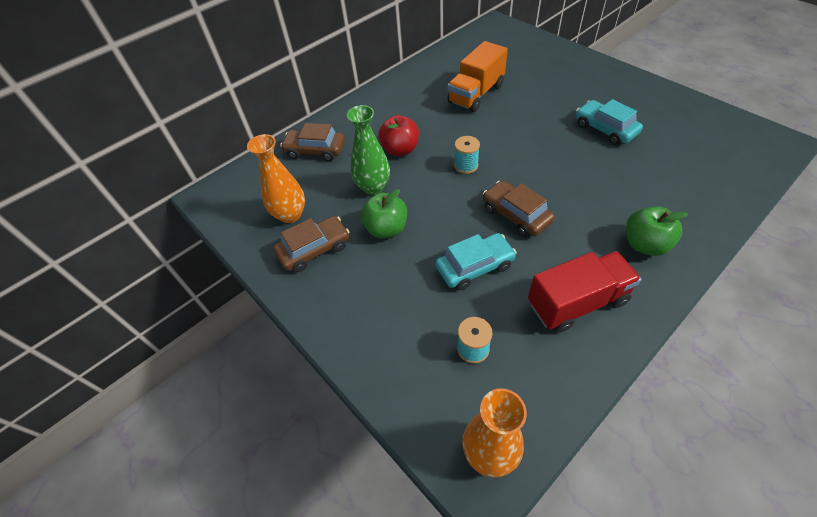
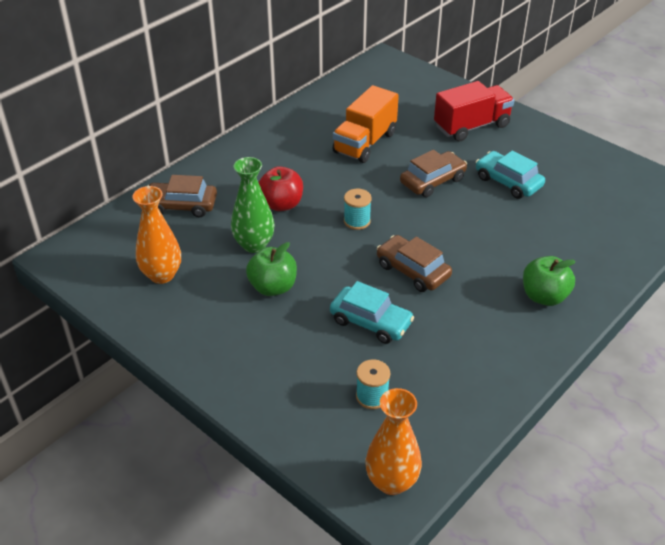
camera: 10 degrees left, 10 degrees down
(314, 249) = (194, 310): brown car -> brown car (432, 181)
(474, 267) = (371, 322): turquoise car -> turquoise car turned 60 degrees clockwise
(577, 302) = (475, 351): red truck -> red truck (471, 126)

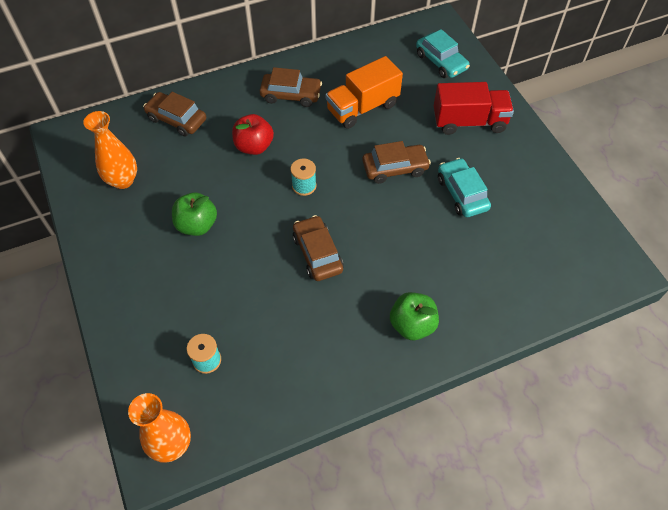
camera: 25 degrees right, 15 degrees up
(254, 245) = (208, 178): green vase -> none
(286, 152) = (291, 95): none -> brown car
(371, 322) = (251, 289): turquoise car -> turquoise car (441, 62)

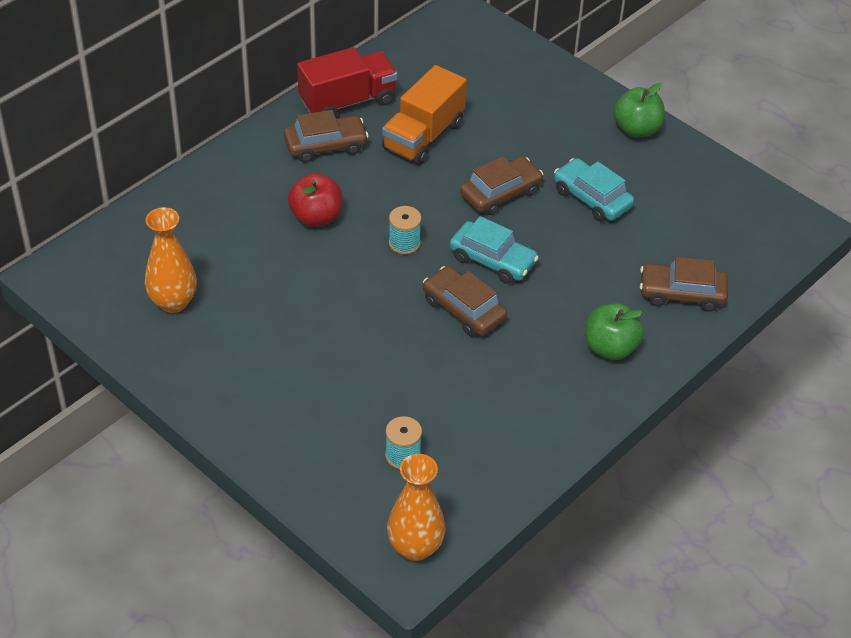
camera: 25 degrees left, 10 degrees down
(176, 119) = (196, 213): brown car -> brown car (681, 293)
(197, 225) = (301, 323): green apple -> green apple (636, 129)
(441, 62) = (488, 58): turquoise car -> turquoise car (492, 260)
(469, 122) = (558, 118): red truck -> red truck (347, 101)

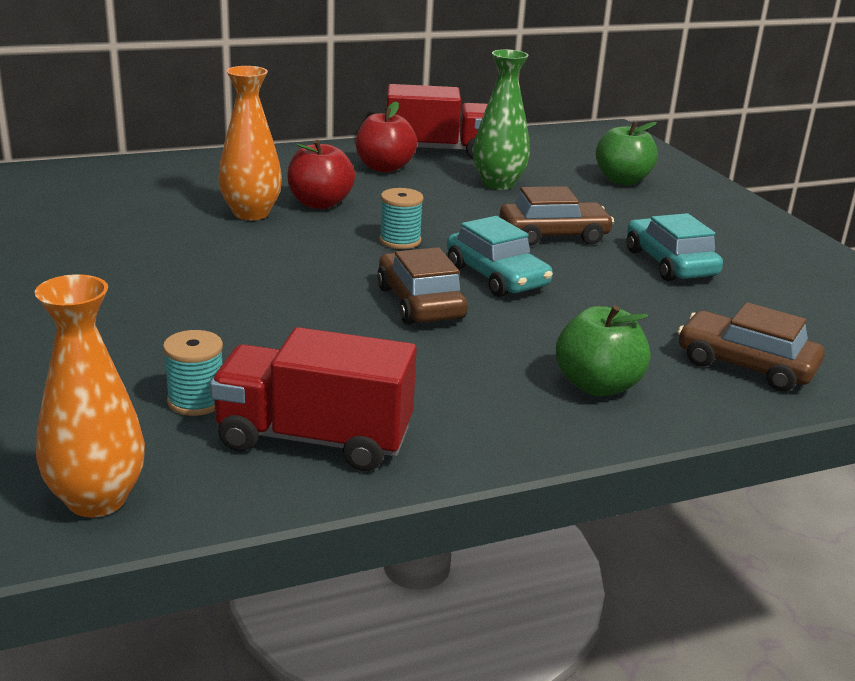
camera: 25 degrees right, 20 degrees down
(173, 302) = (93, 218): orange vase -> orange vase (251, 213)
(325, 145) = (384, 168): brown car -> red apple
(423, 136) = (498, 184): orange truck -> green vase
(488, 457) = (314, 439): none -> red truck
(636, 129) = (767, 231): green apple -> green apple (622, 180)

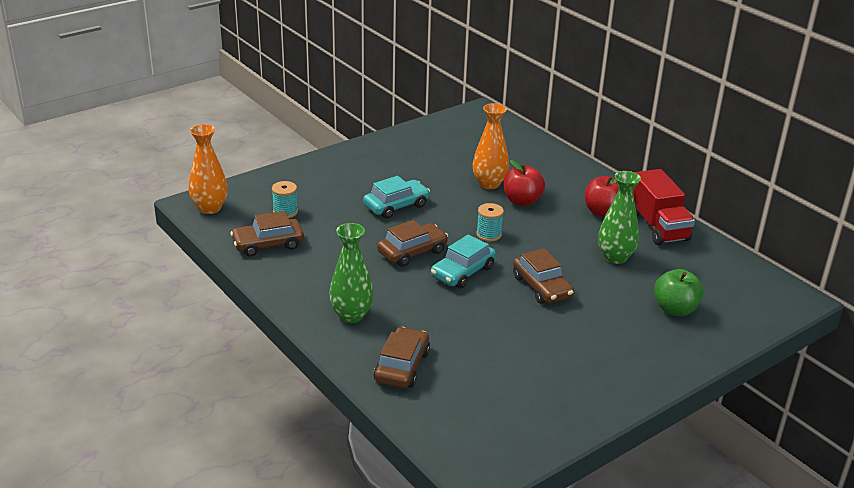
camera: 75 degrees right, 5 degrees up
(314, 439) = (268, 244): red truck -> brown car
(597, 386) = (351, 315): green apple -> green vase
(670, 263) = (531, 335): turquoise car -> turquoise car (396, 206)

